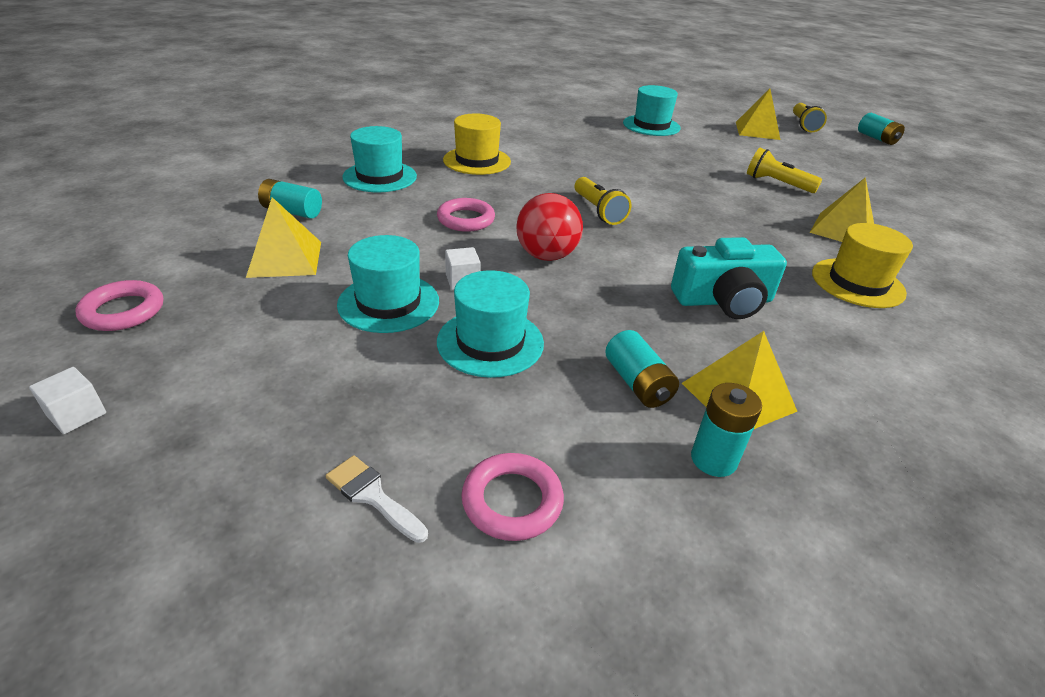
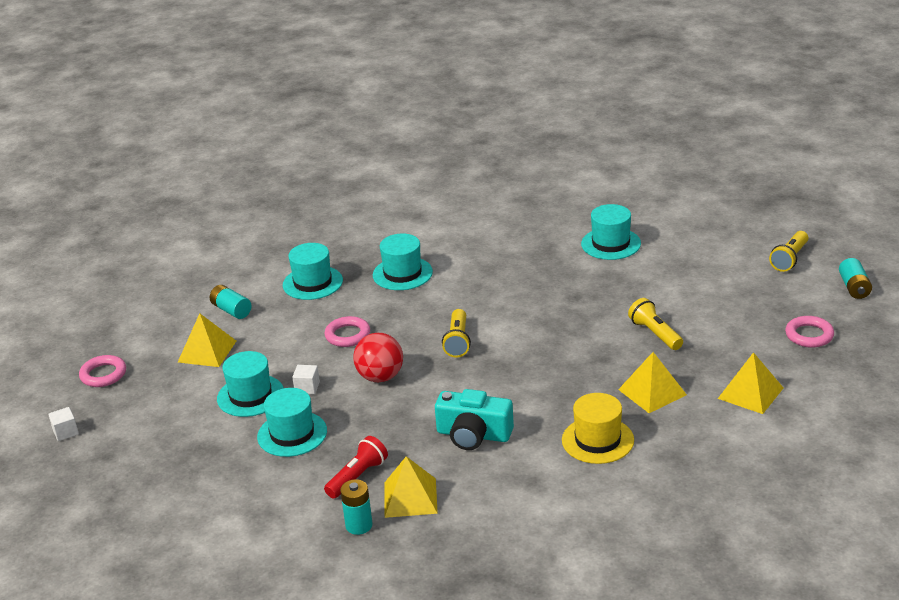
camera: 30 degrees right, 5 degrees down
(372, 496) = (177, 501): white brush -> none
(477, 161) = (402, 273): yellow hat -> turquoise hat
(512, 501) = (239, 519): pink ring -> pink ring (809, 335)
(637, 383) = (357, 477): turquoise battery -> red flashlight
(757, 130) = (722, 262): yellow pyramid -> yellow pyramid (750, 393)

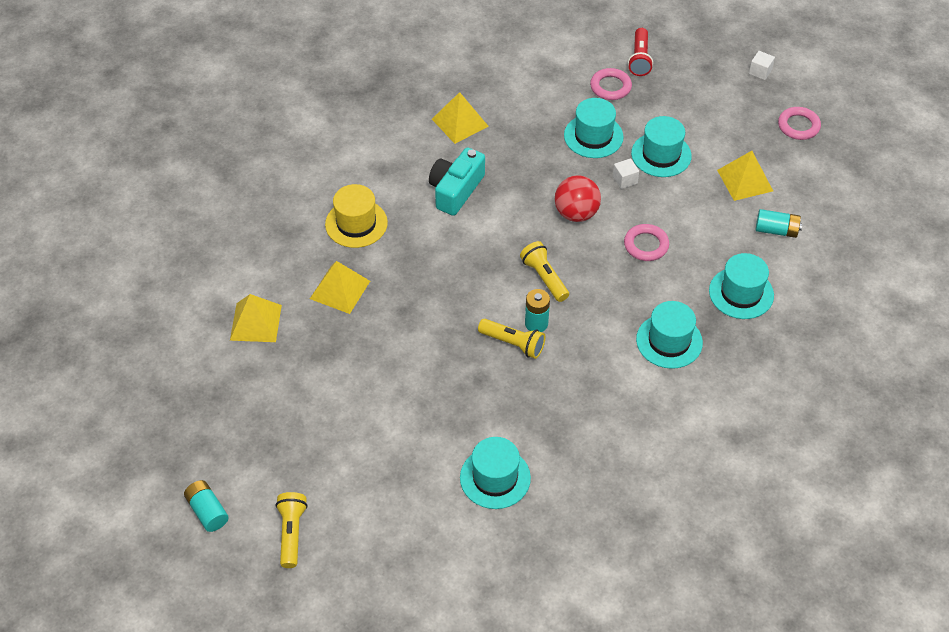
camera: 145 degrees right, 20 degrees up
(357, 477) = (511, 122): red flashlight -> red flashlight (640, 59)
(359, 525) = (477, 90): turquoise battery -> turquoise battery (536, 323)
(473, 435) = (455, 190): turquoise camera -> turquoise camera turned 45 degrees counterclockwise
(655, 334) = (374, 360): yellow flashlight -> yellow flashlight (513, 343)
(809, 335) = (230, 418): pink ring -> pink ring (610, 87)

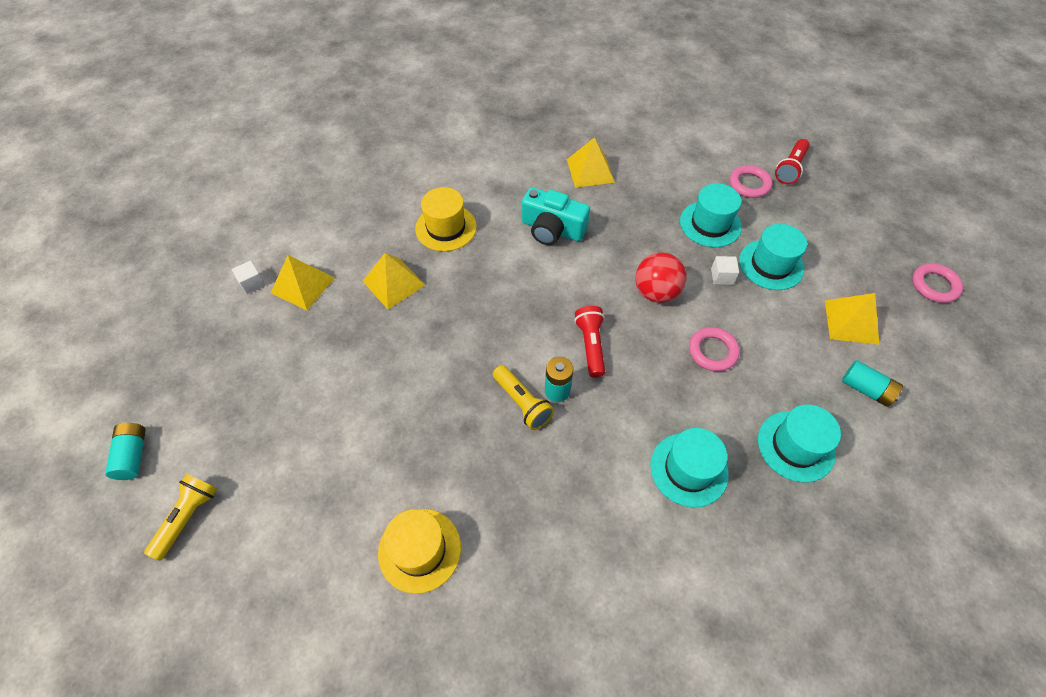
camera: 25 degrees right, 5 degrees up
(455, 190) = (552, 229): turquoise camera -> turquoise camera turned 120 degrees counterclockwise
(495, 478) = (419, 550): turquoise hat -> yellow hat
(544, 278) = (590, 345): yellow flashlight -> red flashlight
(760, 71) = (912, 218): white cube -> white cube (252, 283)

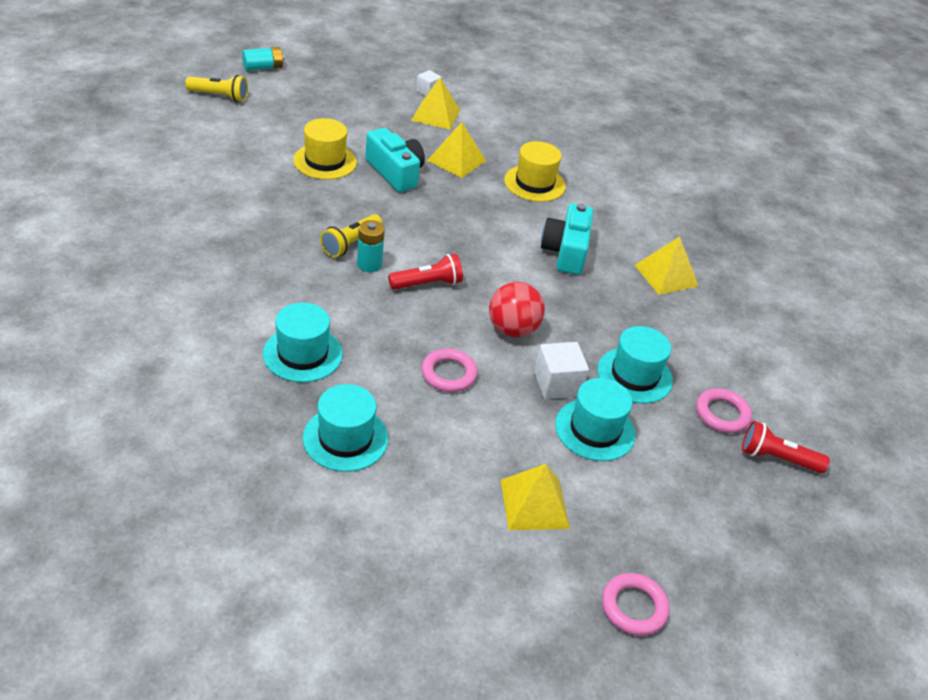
camera: 70 degrees right, 15 degrees down
(404, 341) = (395, 172): none -> turquoise camera
(419, 550) = (205, 199): yellow hat -> yellow hat (325, 161)
(722, 276) = (557, 384): white cube -> white cube, size x1.62
(866, 389) = (436, 509): turquoise battery -> none

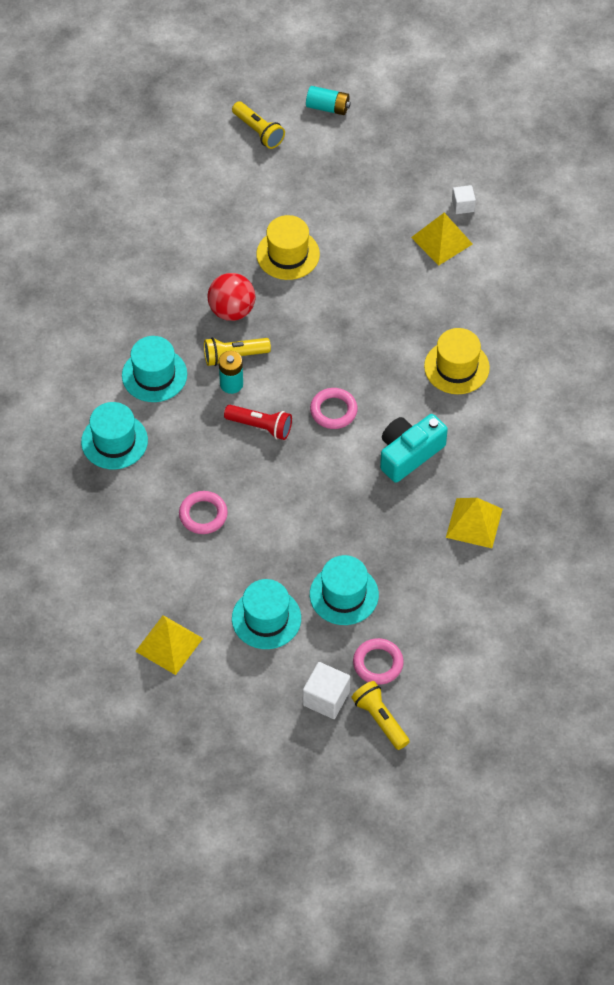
camera: 45 degrees right, 15 degrees up
(345, 438) = (88, 525): turquoise hat -> turquoise hat (154, 375)
(395, 172) = (339, 295): turquoise camera -> none
(456, 160) = (408, 306): yellow pyramid -> none
(512, 329) = (288, 503): red ball -> red ball (232, 310)
(557, 384) = (276, 568): white cube -> white cube (326, 698)
(634, 607) = (164, 747): pink ring -> pink ring (333, 411)
(777, 458) = (380, 719): red flashlight -> yellow flashlight

